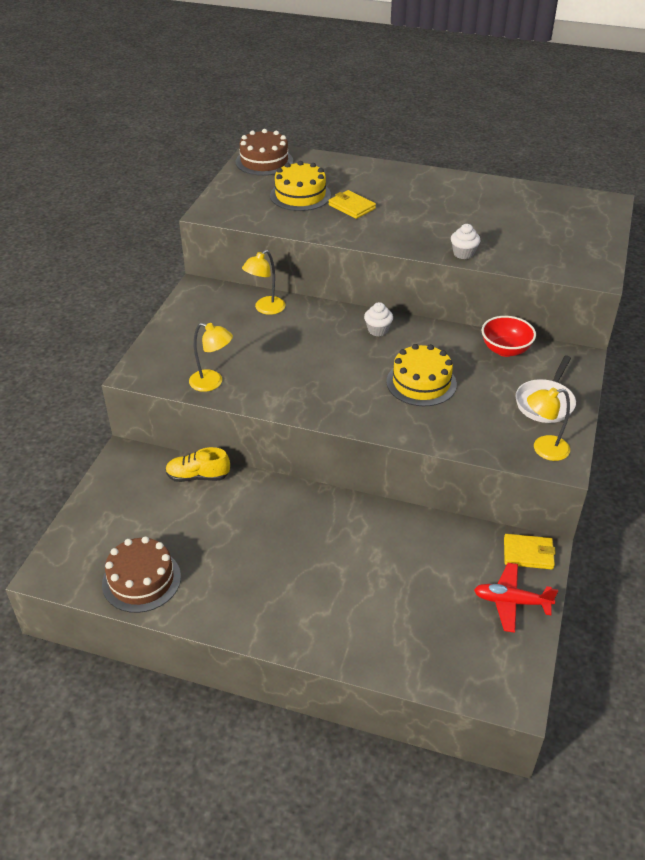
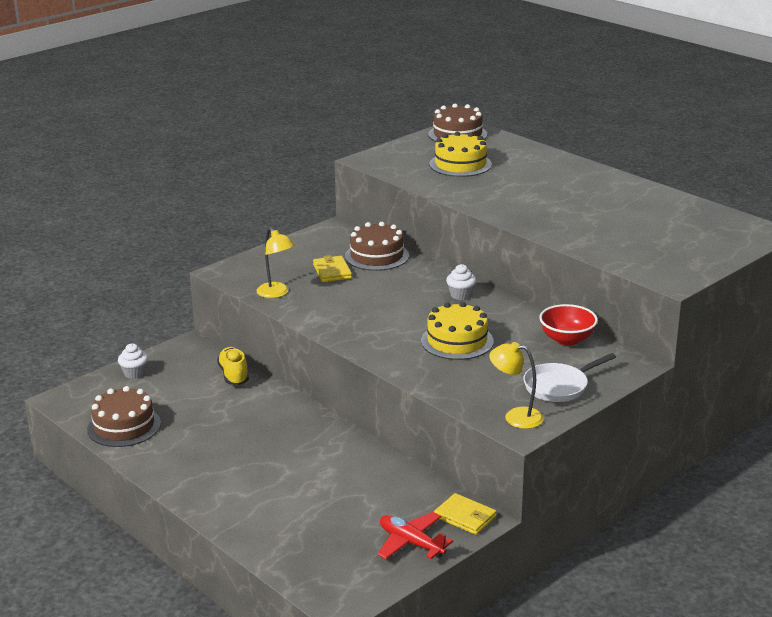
camera: 30 degrees right, 15 degrees down
(198, 476) = (234, 375): yellow shoe -> yellow shoe turned 45 degrees clockwise
(265, 309) = (377, 256): yellow lamp -> brown cake
(351, 207) = (497, 182): yellow wallet -> yellow wallet (332, 271)
(463, 253) = (560, 236): white cupcake -> white cupcake (134, 373)

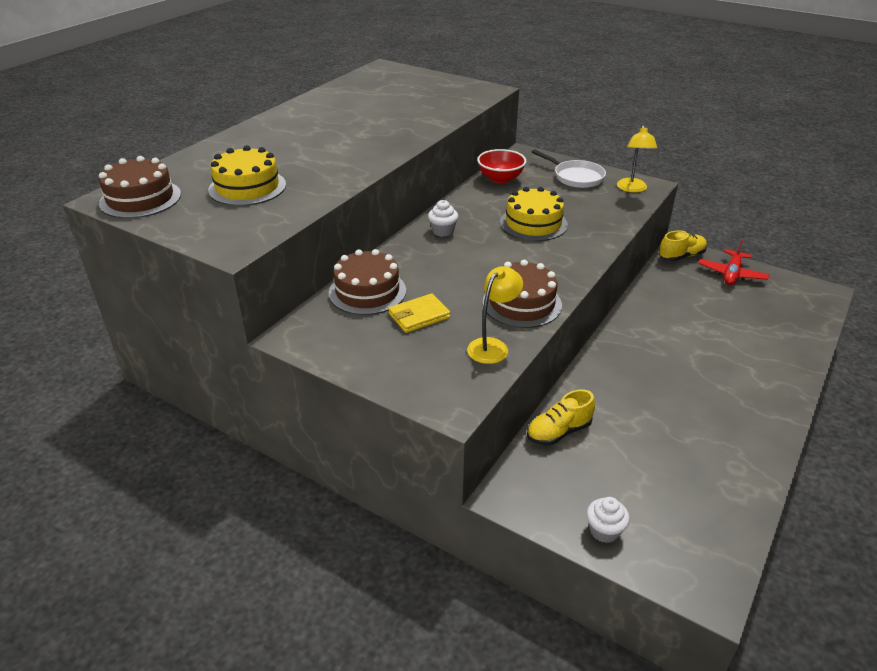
camera: 105 degrees left, 10 degrees up
(124, 426) = (718, 497): brown cake -> brown cake (522, 303)
(465, 517) = (681, 256): yellow wallet -> yellow shoe

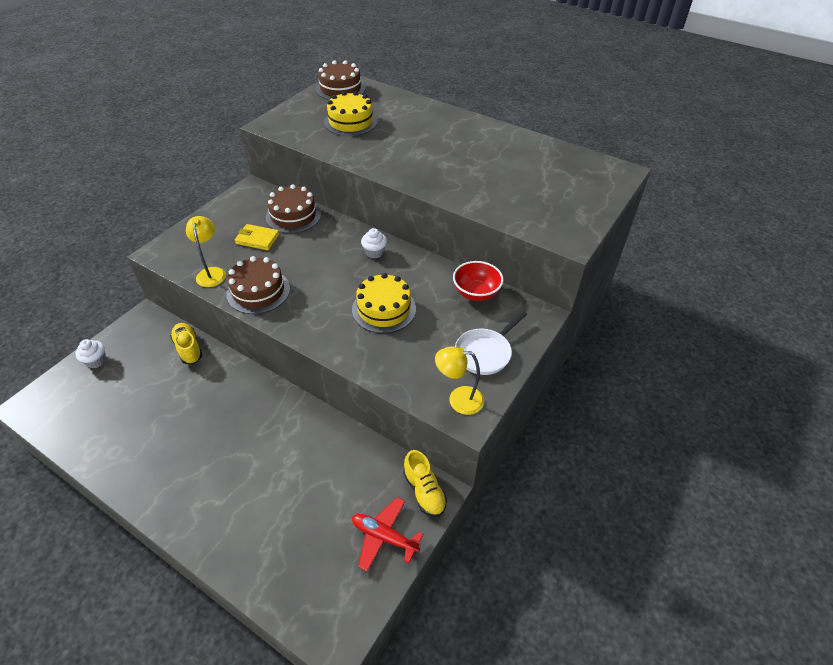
camera: 90 degrees right, 10 degrees up
(419, 316) = (257, 239): yellow wallet -> yellow wallet turned 45 degrees counterclockwise
(492, 346) = (211, 272): yellow lamp -> yellow lamp turned 135 degrees counterclockwise

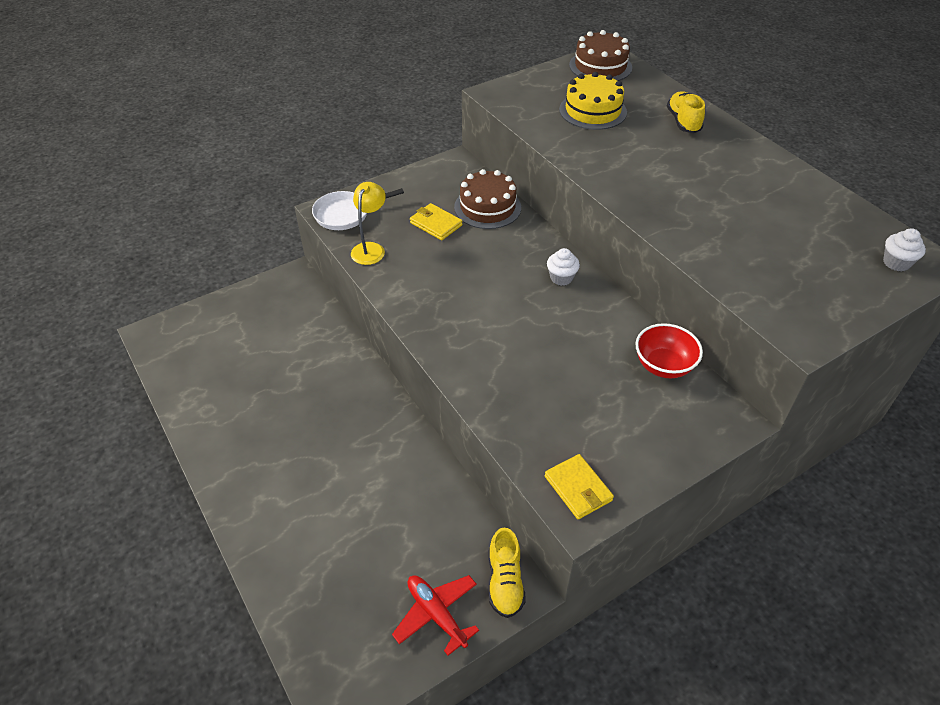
camera: 25 degrees right, 0 degrees up
(96, 361) = (229, 309): white cupcake -> white cupcake (896, 263)
(188, 349) = (323, 325): yellow shoe -> yellow shoe (683, 122)
(258, 291) = (410, 285): brown cake -> none
(384, 309) = (540, 350): yellow cake -> none
(458, 399) = (578, 488): yellow lamp -> yellow wallet
(485, 353) = (639, 443): white pan -> white pan (345, 214)

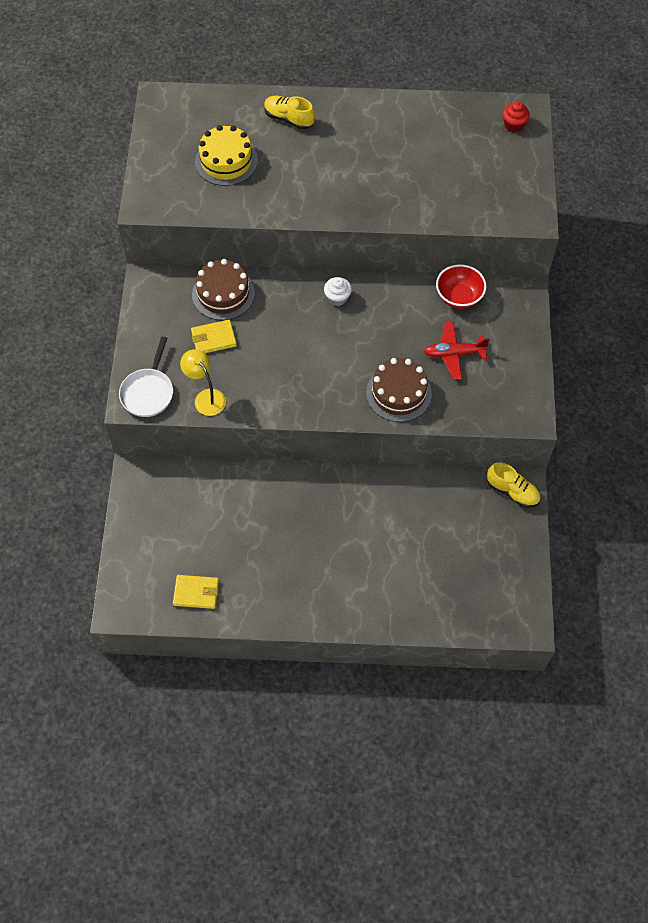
camera: 55 degrees left, 15 degrees up
(436, 614) = (508, 541): red plane -> red plane (454, 353)
(578, 488) = (514, 405): yellow wallet -> yellow wallet (196, 592)
(600, 66) = (171, 115): brown cake -> brown cake (398, 393)
(896, 263) = (513, 125): white cupcake -> red cupcake

